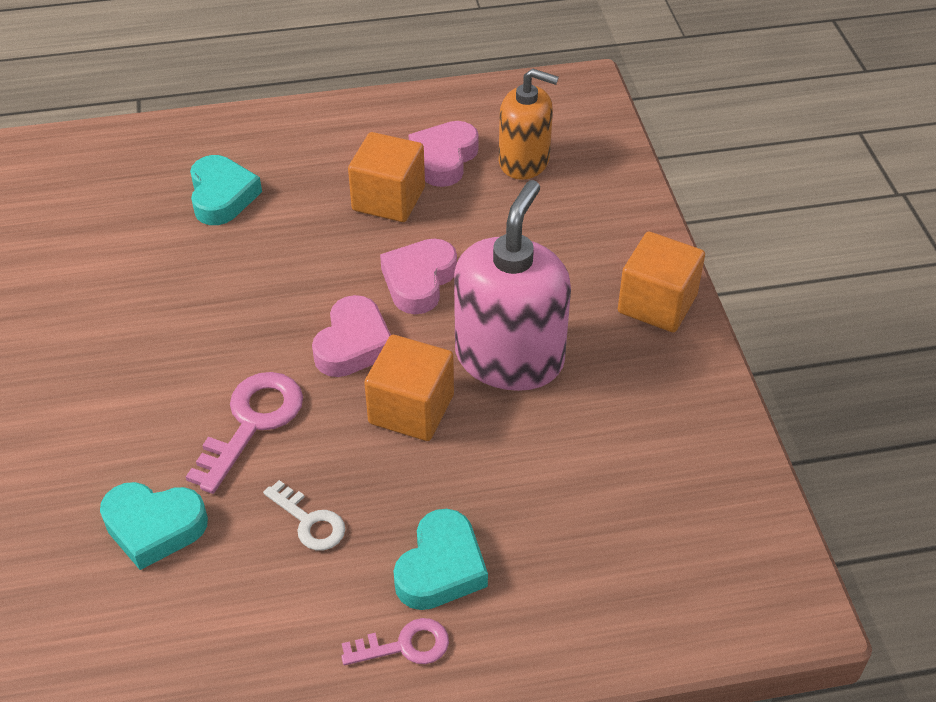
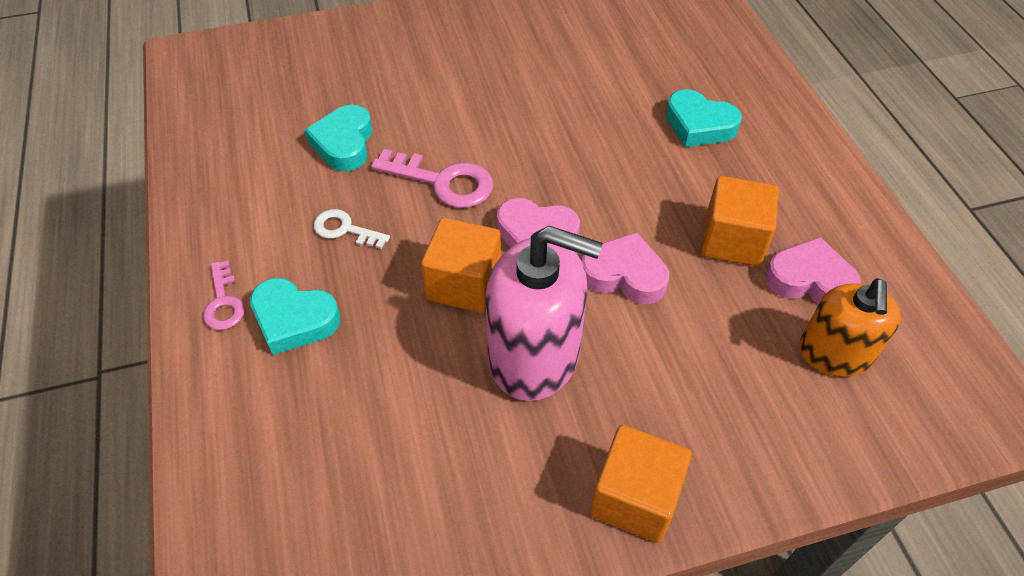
camera: 85 degrees right, 5 degrees up
(222, 196) = (699, 125): turquoise heart -> turquoise heart turned 45 degrees clockwise
(309, 521) = (345, 229): white key -> white key turned 75 degrees clockwise

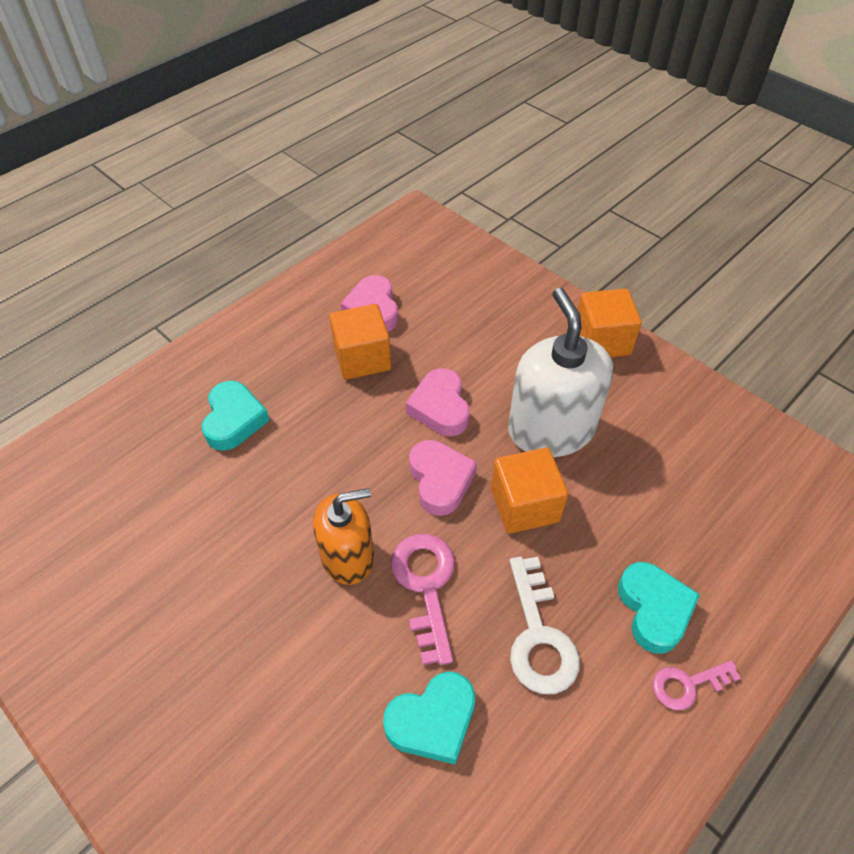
camera: 120 degrees left, 0 degrees up
(223, 302) = (687, 684): pink key -> pink key turned 150 degrees counterclockwise
(345, 229) = (538, 636): white key -> white key, size x1.65
(534, 356) = (551, 429): pink soap dispenser -> white soap dispenser
(834, 354) = (428, 285): orange soap dispenser -> orange soap dispenser (348, 557)

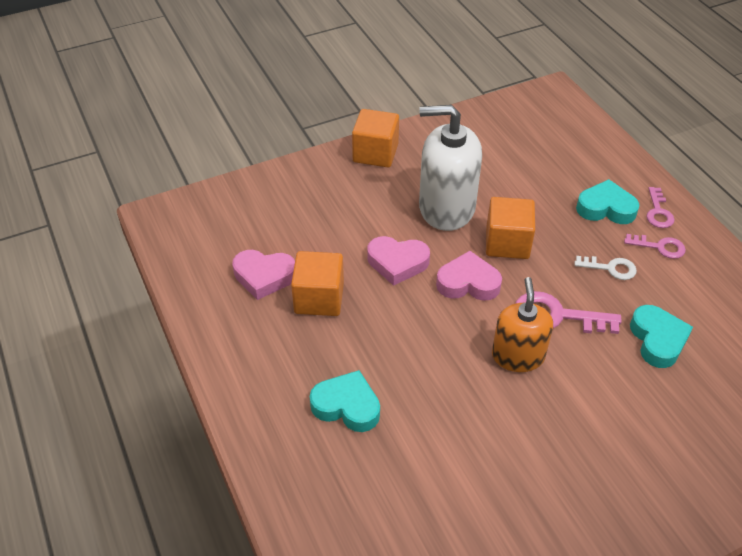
camera: 70 degrees left, 5 degrees down
(538, 636) = (610, 268): white key -> white key, size x0.61
(614, 697) = (659, 247): none -> pink key

